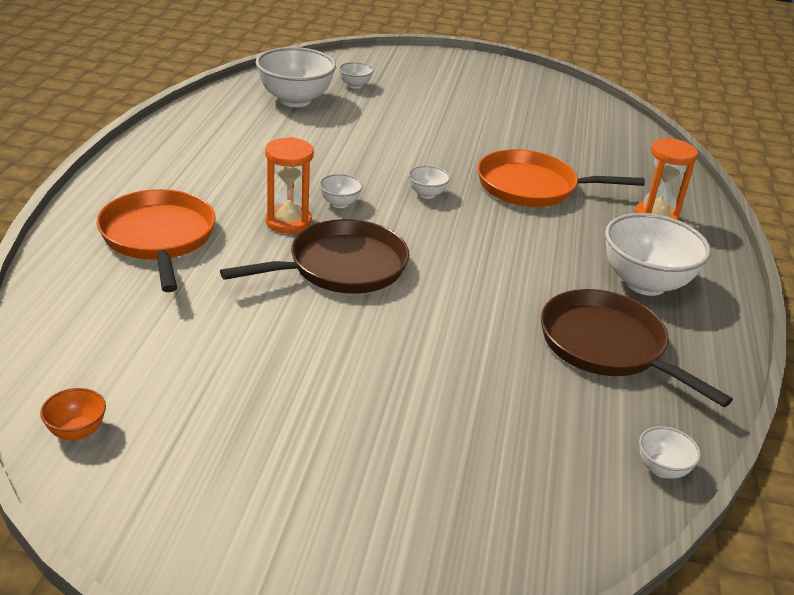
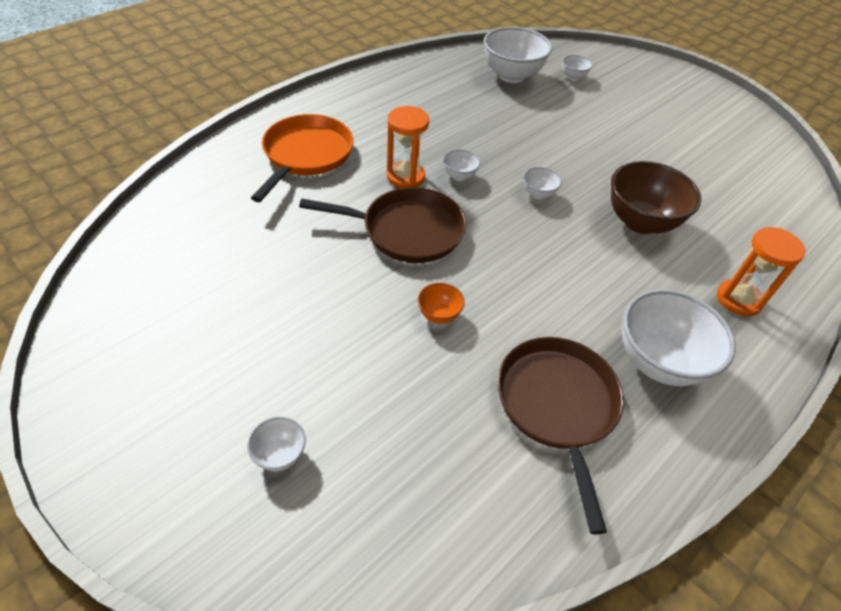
camera: 35 degrees right, 15 degrees up
(77, 431) = (119, 279): orange bowl -> orange bowl (439, 315)
(532, 187) = (640, 222): orange pan -> brown bowl
(662, 469) = (487, 553): white bowl -> white bowl (280, 454)

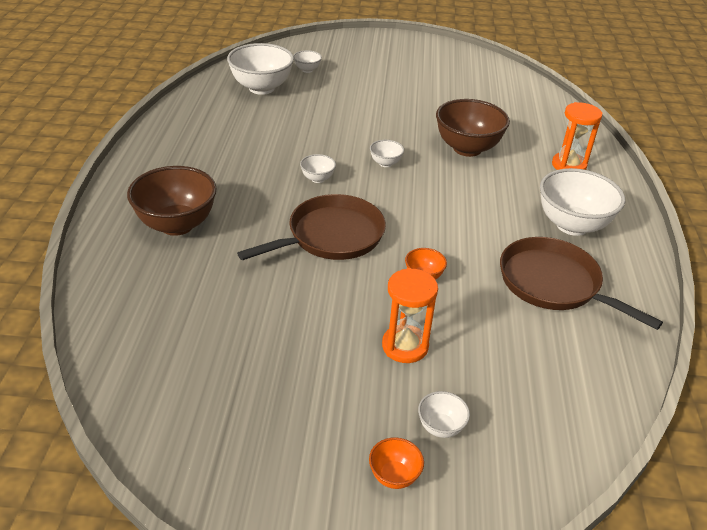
camera: 40 degrees left, 10 degrees down
(194, 463) = (394, 476): none -> orange bowl
(306, 155) = (177, 225): orange pan -> brown bowl
(405, 177) = (279, 200): orange hourglass -> orange hourglass (405, 346)

